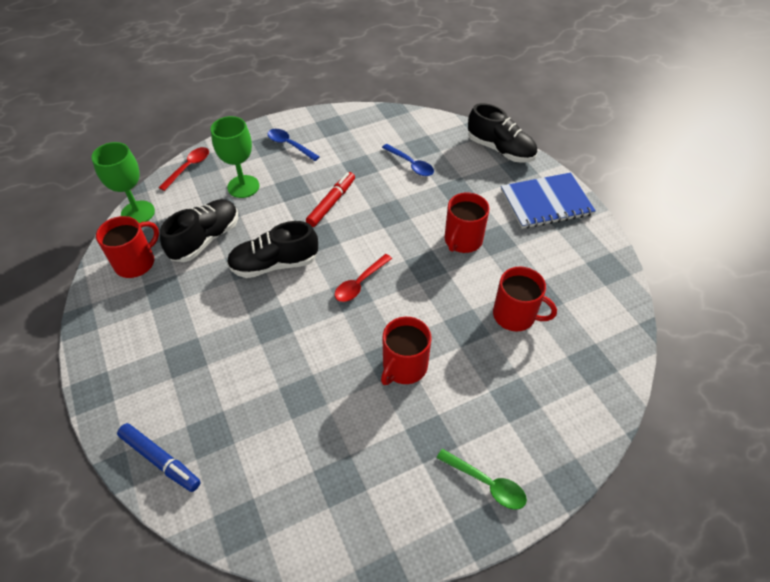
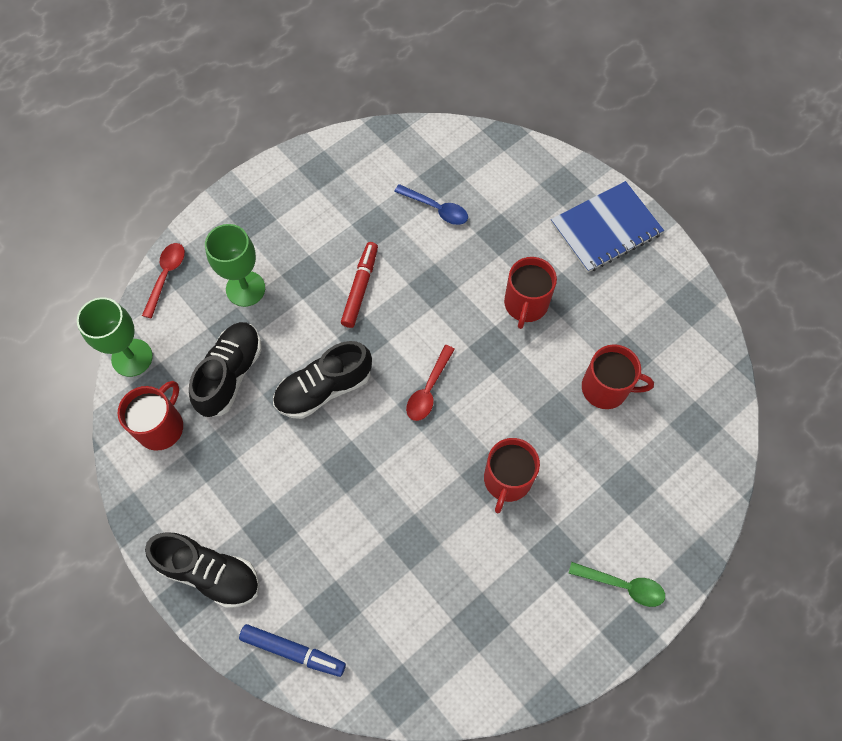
camera: 15 degrees left, 15 degrees up
(290, 145) = (279, 212): blue spoon -> none
(500, 150) = (536, 162): black shoe -> black shoe (210, 573)

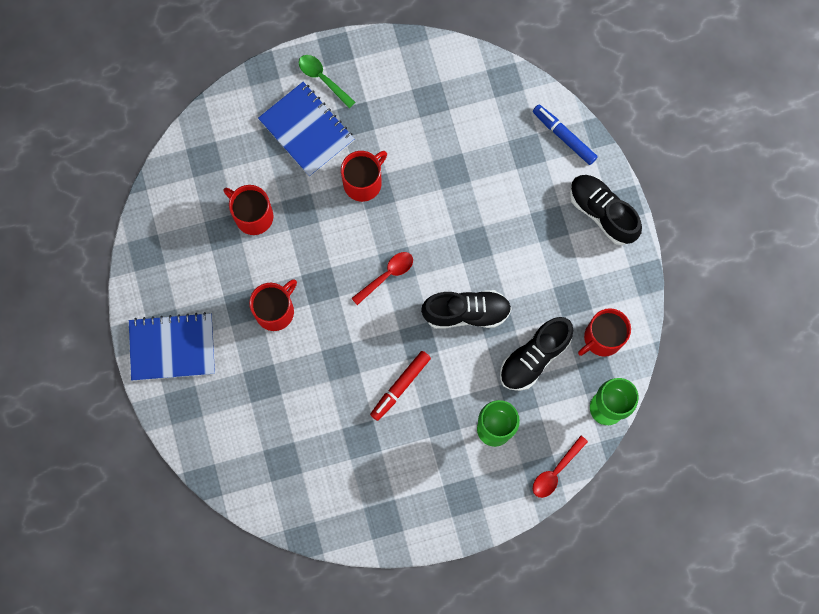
camera: 155 degrees left, 10 degrees up
(436, 209) = (302, 432): blue spoon -> none
(605, 512) = (306, 130): none -> blue notebook

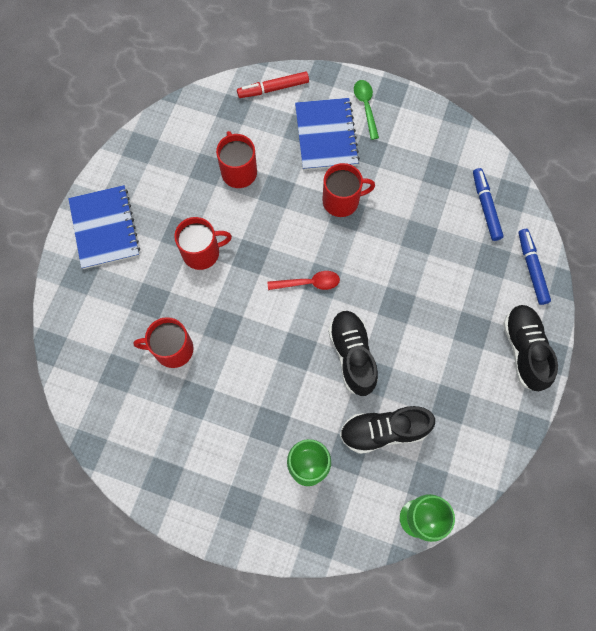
camera: 35 degrees right, 5 degrees down
(172, 347) = (104, 228): blue notebook -> blue notebook turned 45 degrees clockwise
(400, 386) = (256, 378): red marker -> red marker (273, 88)
(466, 312) = (352, 355): black shoe -> black shoe turned 135 degrees counterclockwise
(490, 106) = (485, 207): none -> blue marker
(556, 471) = (335, 542): red spoon -> none
(602, 338) = (454, 455): red mug -> red mug (172, 349)

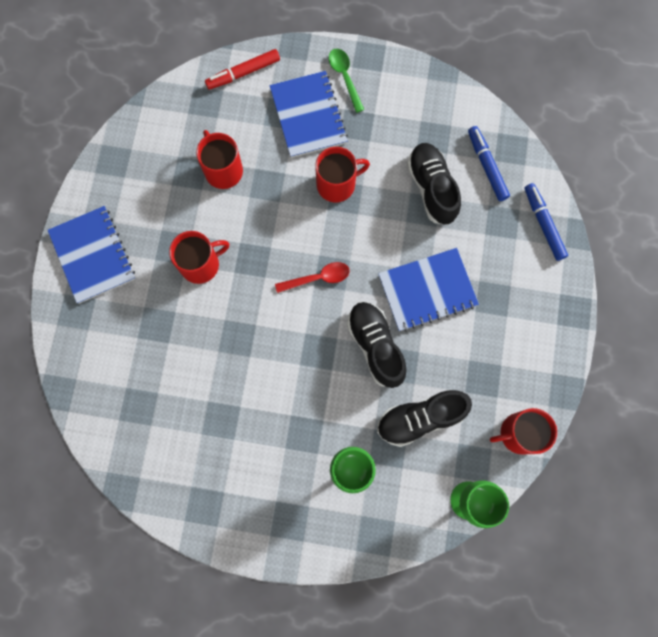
camera: 10 degrees left, 5 degrees up
(172, 349) = (189, 372): red mug -> red mug (519, 433)
(410, 311) = (427, 290): none -> blue notebook
(524, 350) = (548, 310): black shoe -> black shoe (432, 188)

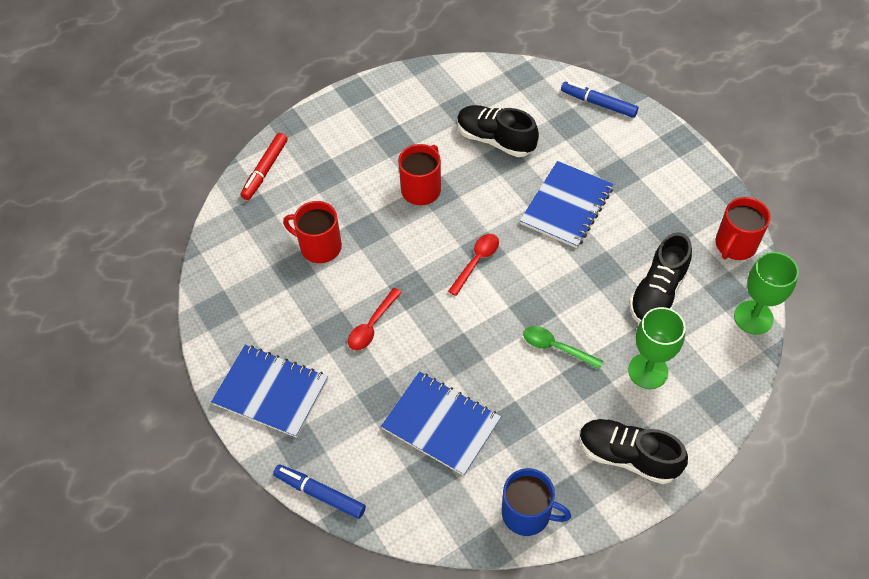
camera: 40 degrees left, 20 degrees down
(169, 491) = (527, 513): none -> blue mug
(201, 264) = (372, 325): red mug -> red spoon
(308, 116) = (349, 161): blue notebook -> blue notebook (441, 424)
(345, 77) = (351, 117): green spoon -> green spoon (556, 347)
(375, 346) = (571, 272): black shoe -> black shoe (627, 456)
(487, 166) = (519, 98): blue marker -> blue marker (320, 494)

